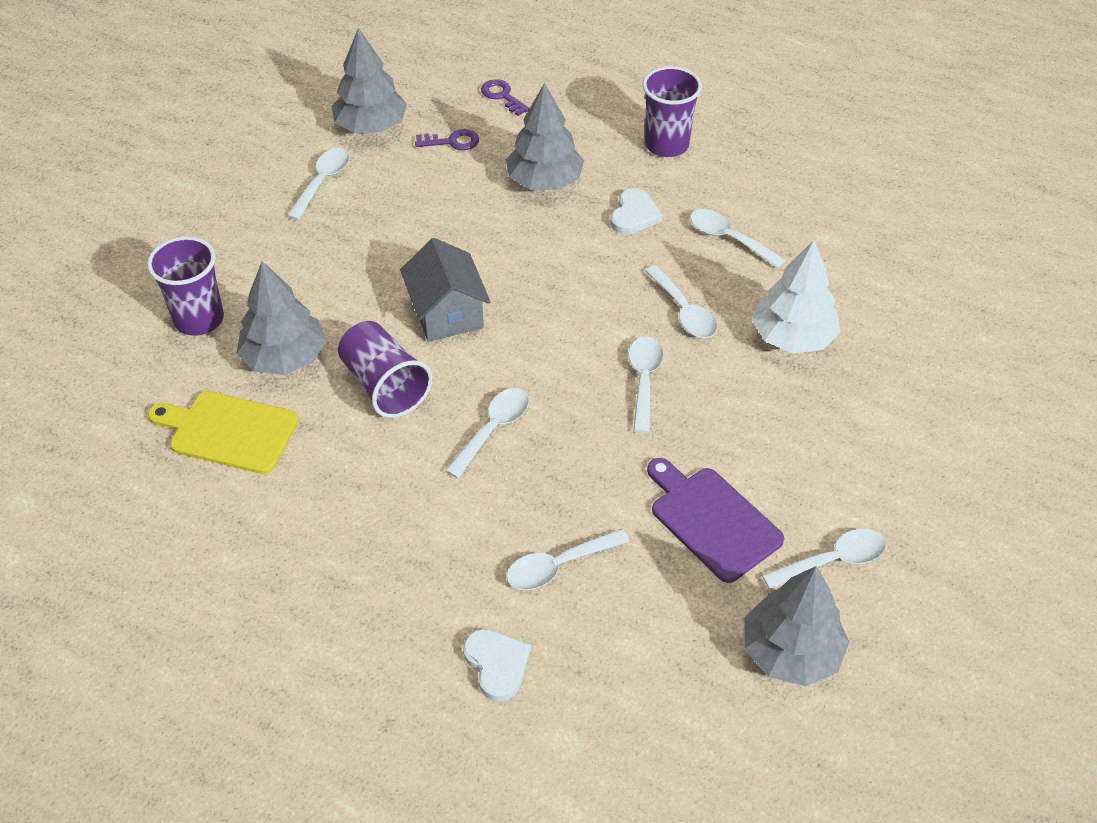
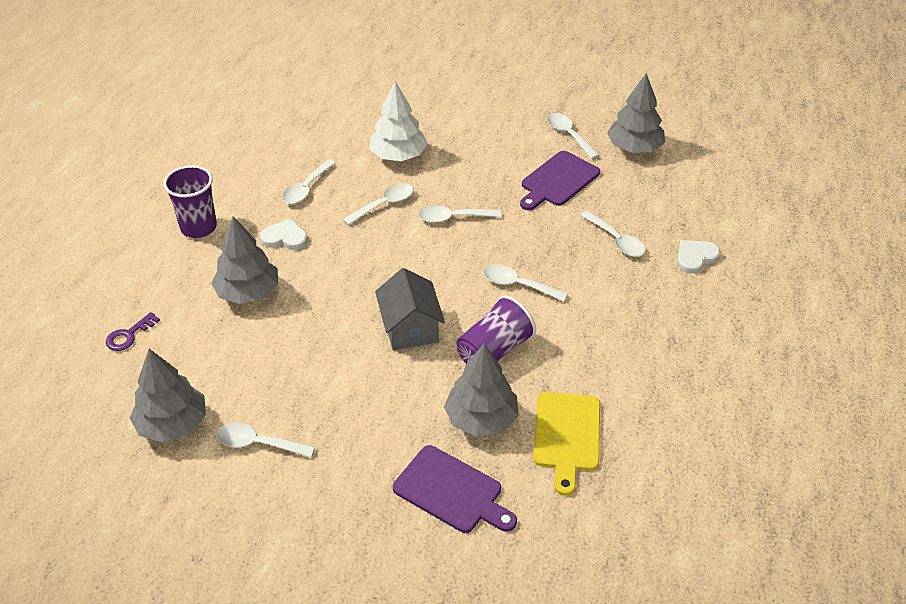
camera: 100 degrees left, 5 degrees down
(199, 319) = (451, 491): purple cup -> purple cutting board
(447, 312) = (410, 328): grey house -> grey house turned 75 degrees counterclockwise
(452, 142) = (196, 359): purple key -> none

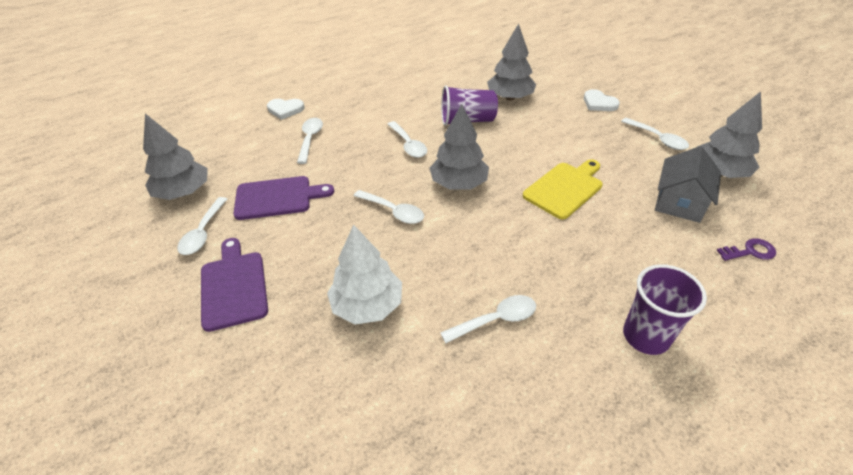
camera: 140 degrees left, 0 degrees up
(248, 292) = (620, 236): grey tree -> grey tree (458, 183)
(285, 237) = (556, 272): white heart -> white heart (599, 103)
(384, 204) = (436, 256): white spoon -> none
(410, 328) = (507, 154): grey house -> grey house (679, 202)
(451, 491) = (554, 81): purple cutting board -> purple cutting board (234, 286)
(566, 436) = (473, 76): yellow cutting board -> yellow cutting board (565, 188)

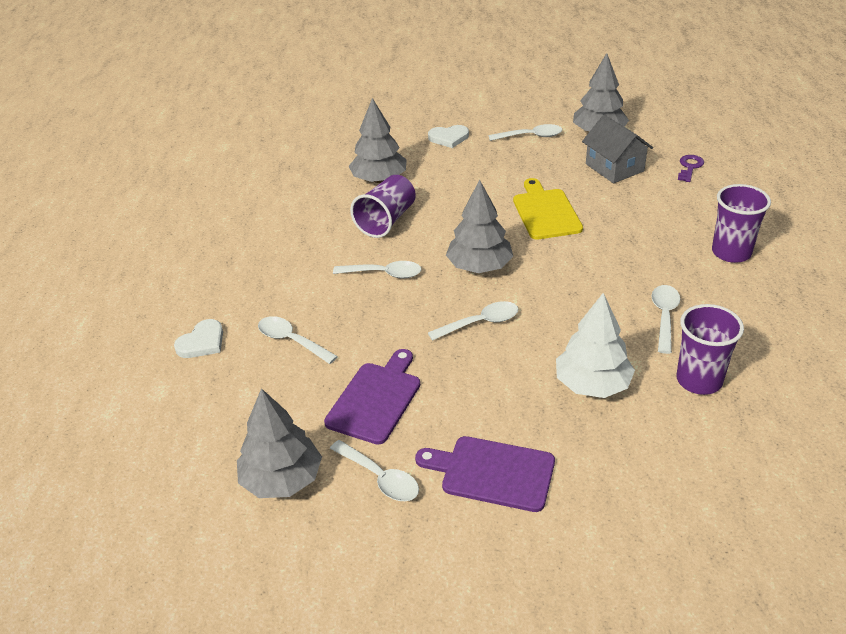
camera: 55 degrees left, 5 degrees down
(425, 380) = (699, 380): none -> purple cup

